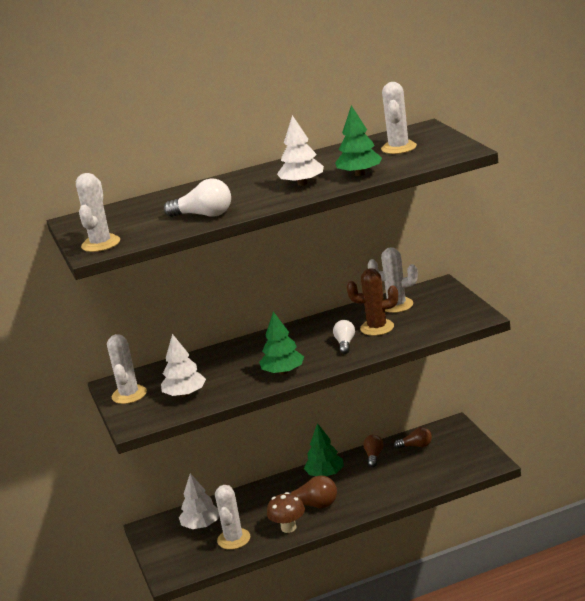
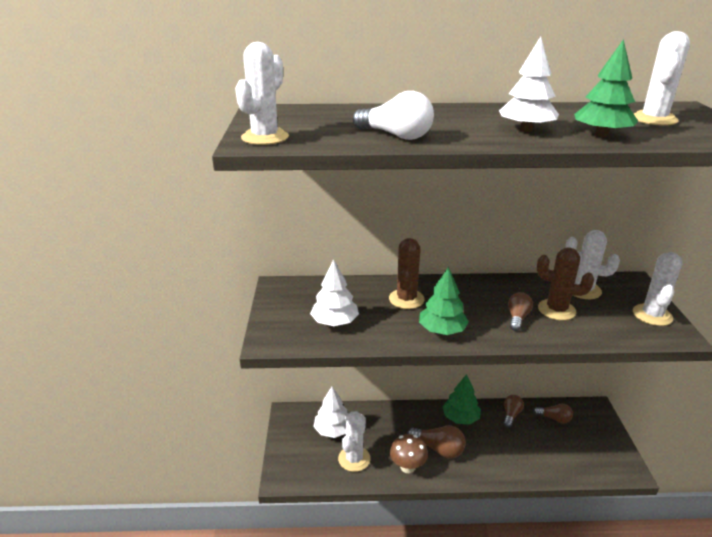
camera: 15 degrees right, 5 degrees up
(129, 395) = (284, 303): white cactus -> white cactus (652, 315)
(241, 358) = (406, 299): none -> brown cactus
(345, 343) = (517, 318): white light bulb -> brown light bulb

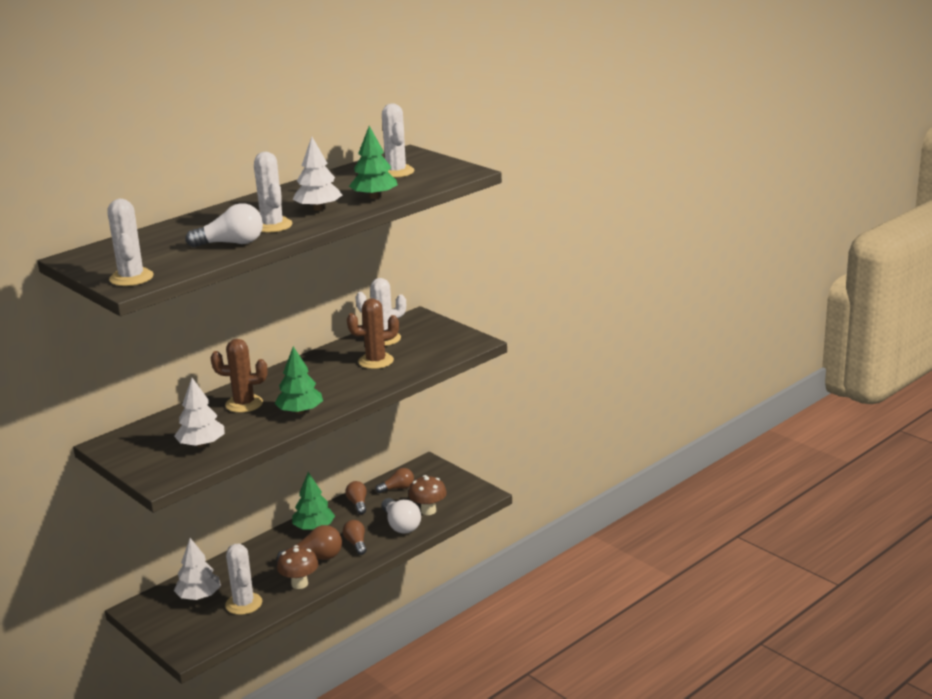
camera: 40 degrees left, 5 degrees down
(406, 299) = (244, 404): brown cactus -> brown cactus turned 60 degrees counterclockwise
(517, 318) = (351, 379): brown light bulb -> brown light bulb (356, 543)
(531, 459) = (401, 525): none -> white light bulb
(565, 458) = (428, 511): none -> brown mushroom
(652, 315) = (449, 336): white cactus -> white cactus (272, 226)

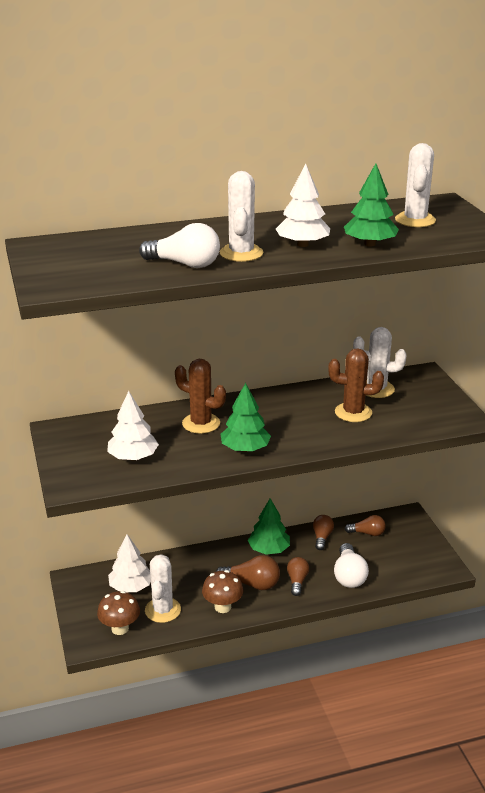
camera: 25 degrees right, 5 degrees up
(131, 278) = (59, 280): white cactus -> none
(428, 511) = (383, 568): brown mushroom -> brown mushroom (120, 628)

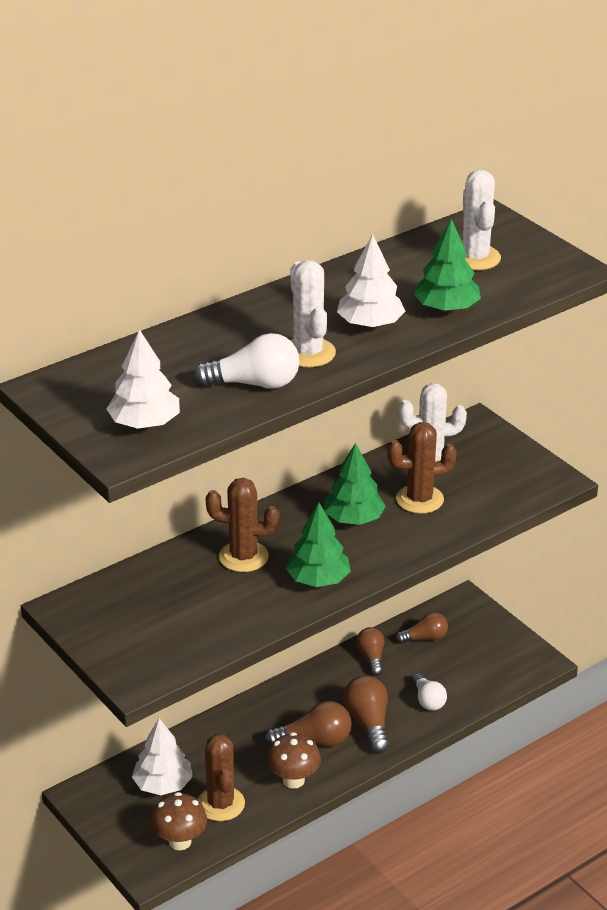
camera: 20 degrees left, 5 degrees up
(133, 457) = (189, 623): white tree -> white tree (145, 423)
(163, 610) = (221, 804): white cactus -> brown cactus
(269, 549) = (313, 690): green tree -> green tree (354, 519)
(297, 581) = (368, 723): brown light bulb -> brown light bulb, size x1.53
(349, 576) = (428, 700): white light bulb -> white light bulb, size x0.66

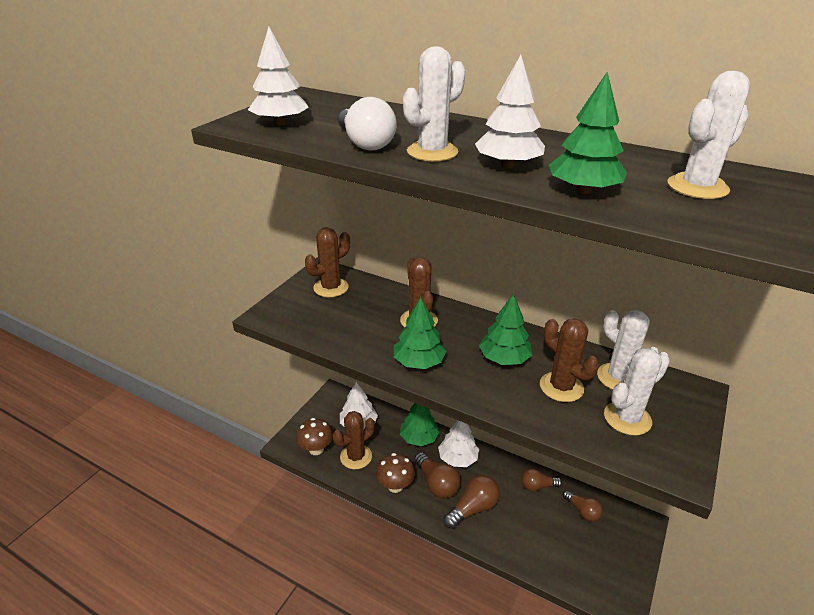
camera: 65 degrees right, 0 degrees up
(115, 609) = (331, 288): none -> brown cactus
(230, 732) = (419, 438): none -> green tree
(287, 708) = (458, 458): none -> white tree
(371, 657) = (537, 486): brown light bulb -> brown light bulb turned 150 degrees counterclockwise
(428, 700) = (520, 537): white light bulb -> none
(483, 479) = (627, 418): none -> white cactus

